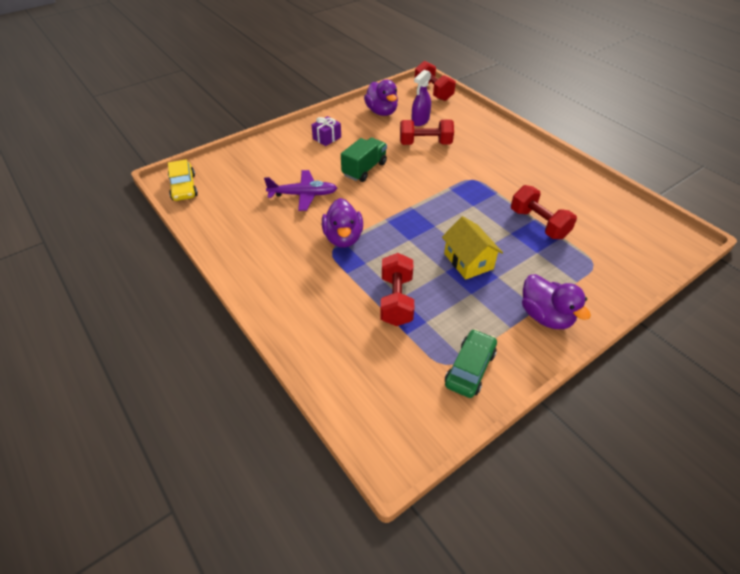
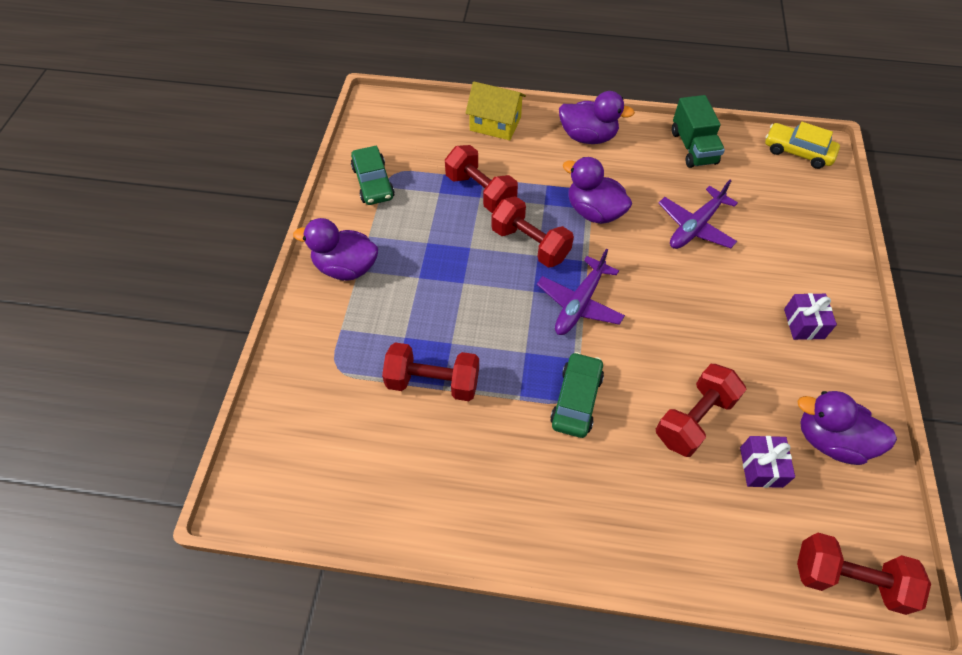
camera: 135 degrees right, 10 degrees up
(272, 282) = (588, 137): none -> purple duck
(364, 169) = (695, 309): green truck -> green truck (693, 147)
(405, 248) = (530, 244): none -> red dumbbell
(417, 205) = (580, 303): none -> purple plane
(420, 121) = (761, 467): purple spray bottle -> purple gift
(468, 261) = (460, 273): yellow house -> yellow house (495, 124)
(469, 176) = (576, 400): none -> green car

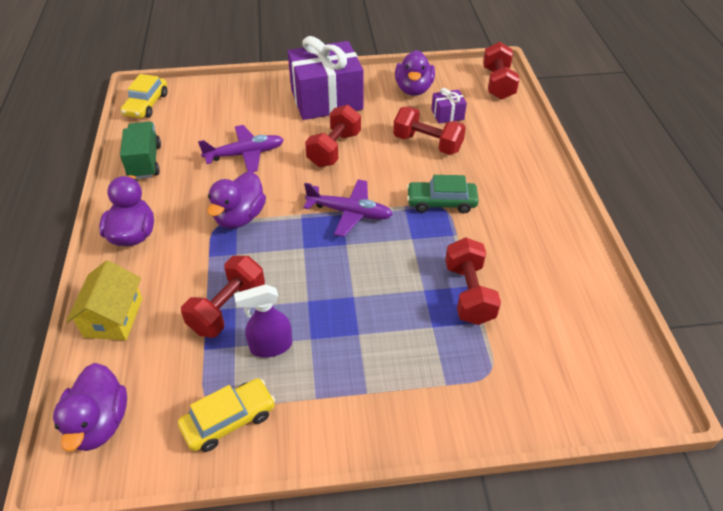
camera: 105 degrees left, 10 degrees down
(346, 267) = (367, 406): purple duck -> purple duck (99, 423)
(373, 182) = (229, 420): green car -> yellow car
(429, 215) = (270, 346): none -> purple spray bottle
(530, 244) = (291, 255): red dumbbell -> red dumbbell (334, 149)
(693, 147) = (145, 162): green truck -> green truck turned 75 degrees counterclockwise
(695, 226) = (244, 154): purple plane -> purple plane turned 45 degrees counterclockwise
(803, 323) = (326, 100): purple gift -> purple gift, size x2.32

